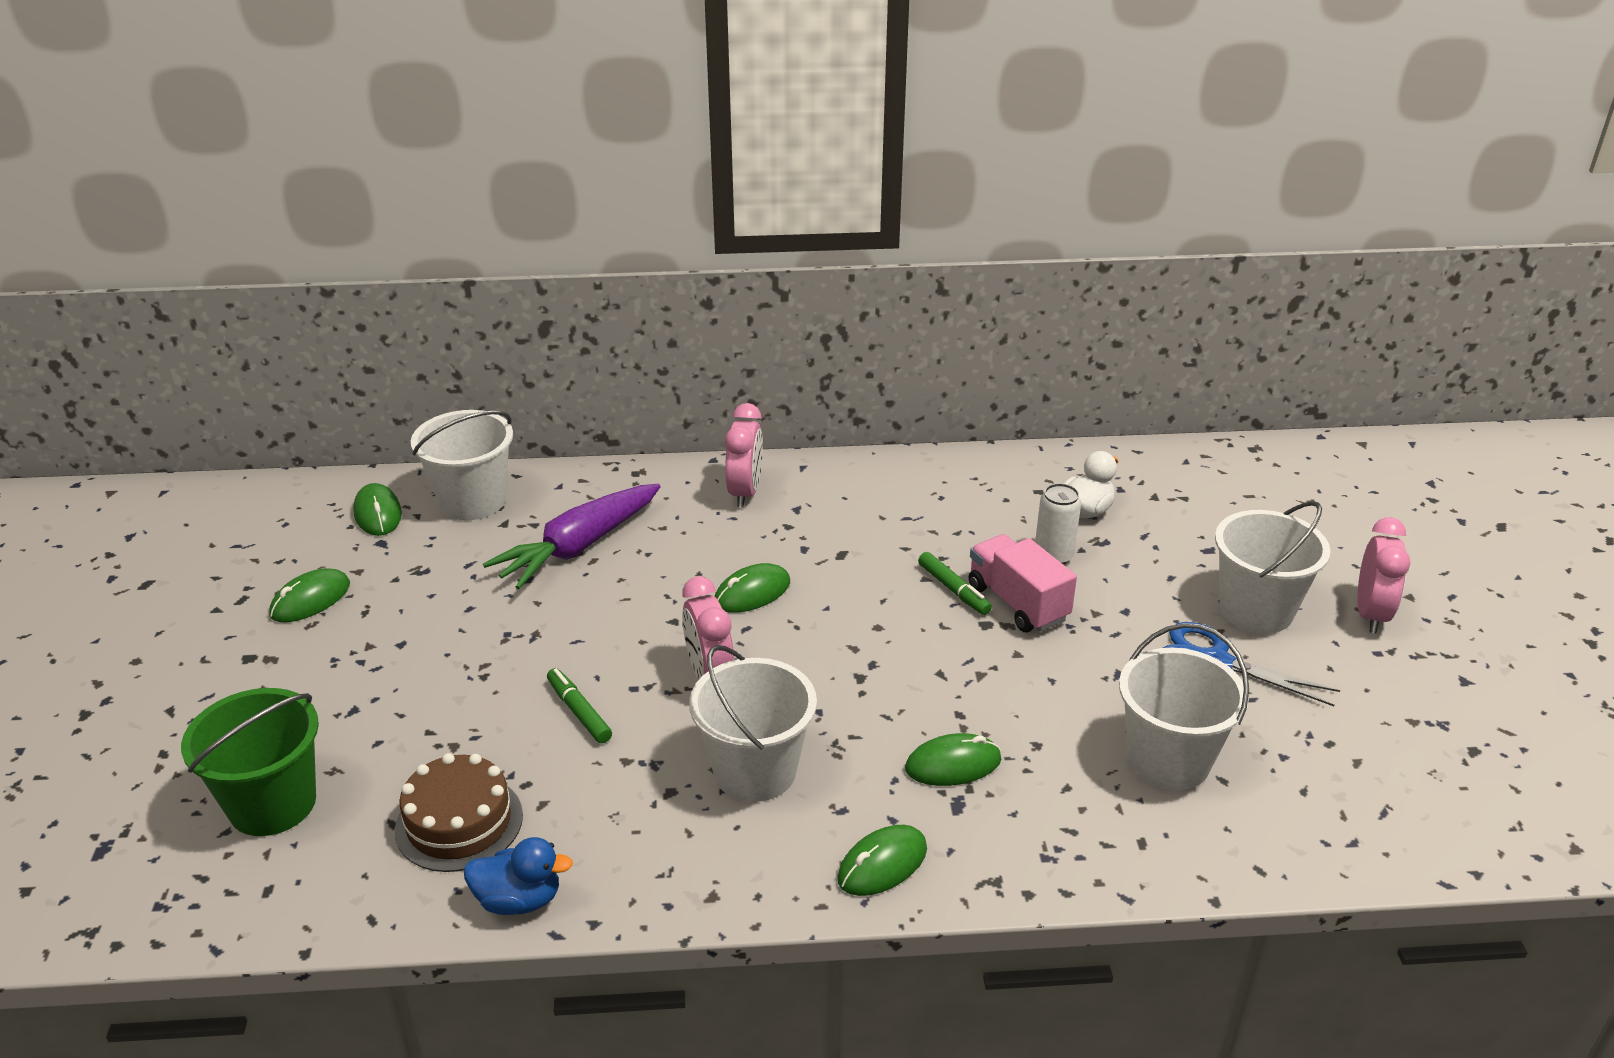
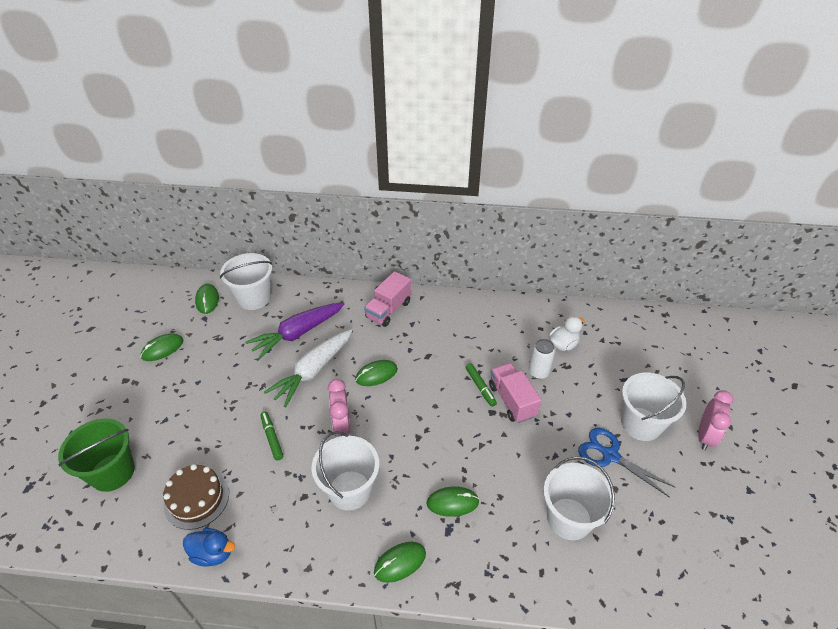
camera: 10 degrees right, 10 degrees up
(626, 602) = (312, 371): none -> white carrot
(745, 492) = (388, 310): pink clock -> pink truck

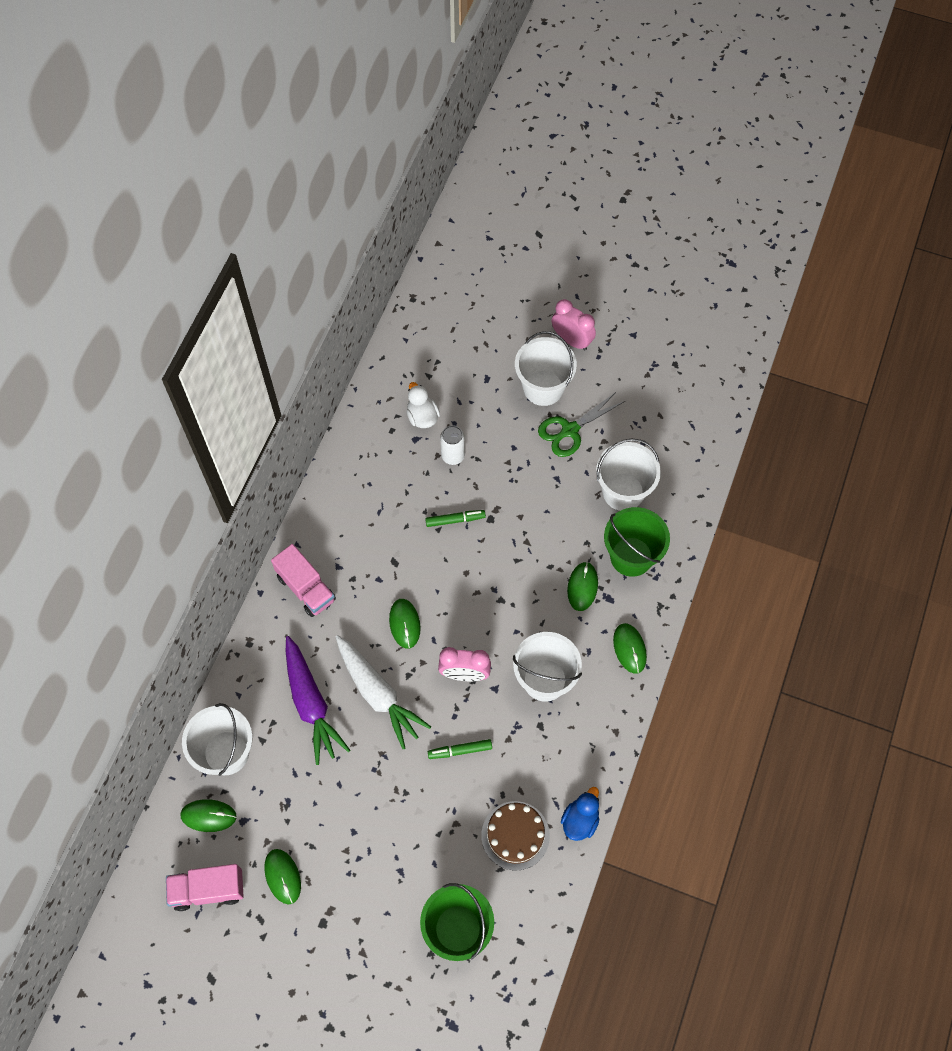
camera: 75 degrees left, 20 degrees up
(501, 542) = (631, 556): none -> green bucket
(512, 400) = (482, 495): pink truck -> pink truck (208, 890)
(610, 455) = (570, 430): blue scissors -> green scissors

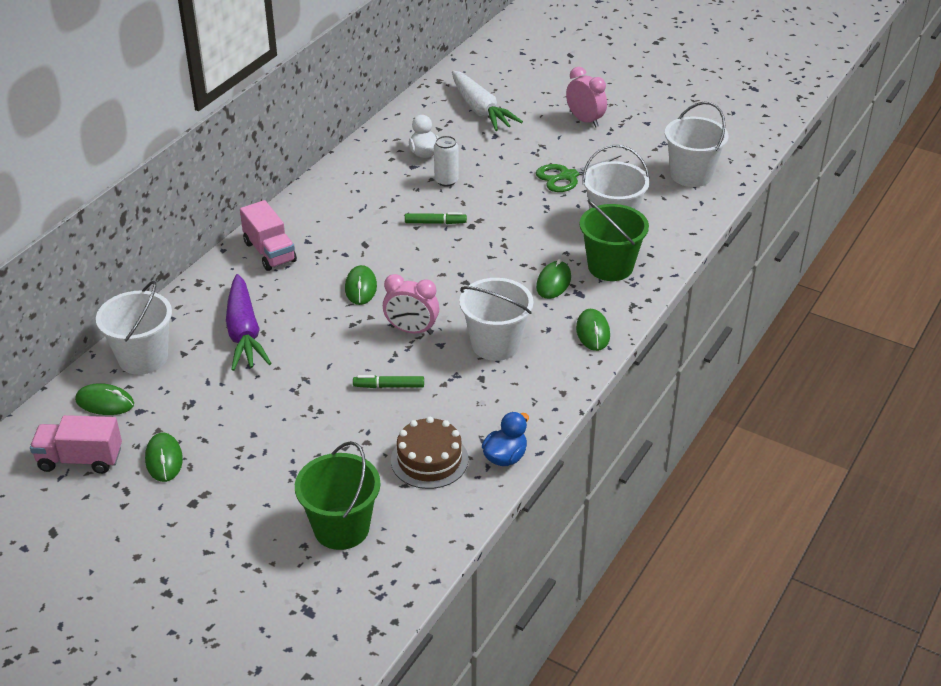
camera: 10 degrees right, 25 degrees down
(378, 694) = (316, 334): white carrot -> white carrot (480, 110)
(543, 388) = (549, 147): white bucket -> white bucket (691, 175)

